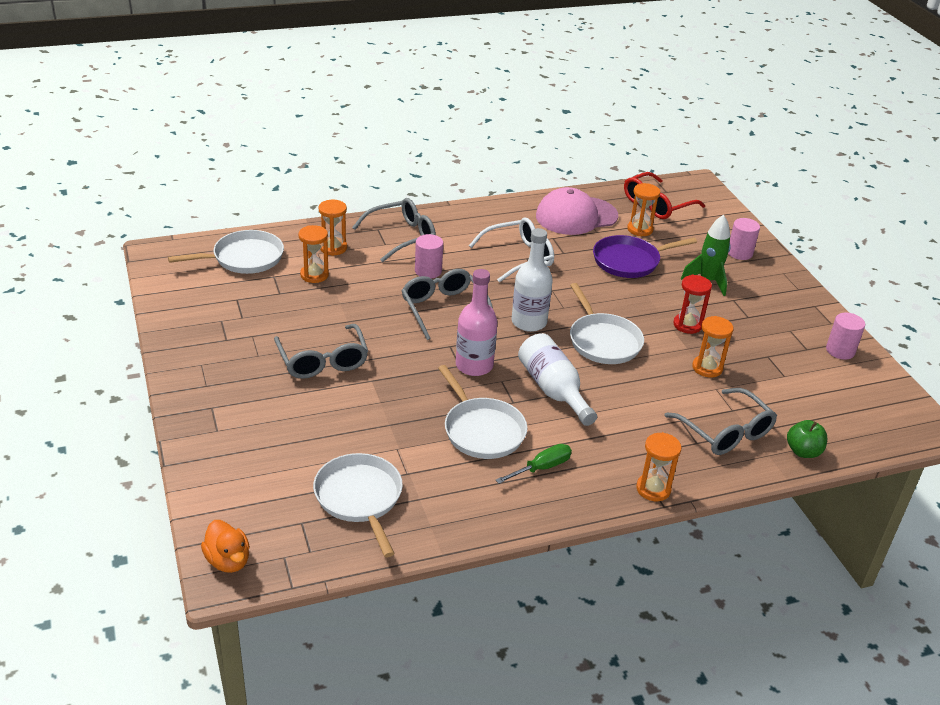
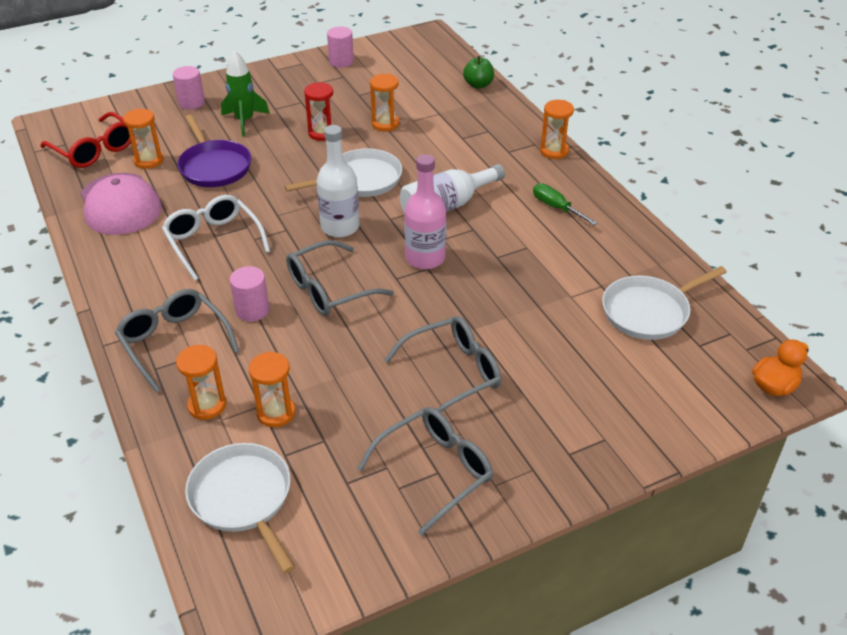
camera: 95 degrees left, 5 degrees up
(482, 430) = (522, 245): white pan -> none
(726, 432) = (469, 117): grey glasses -> grey glasses (435, 471)

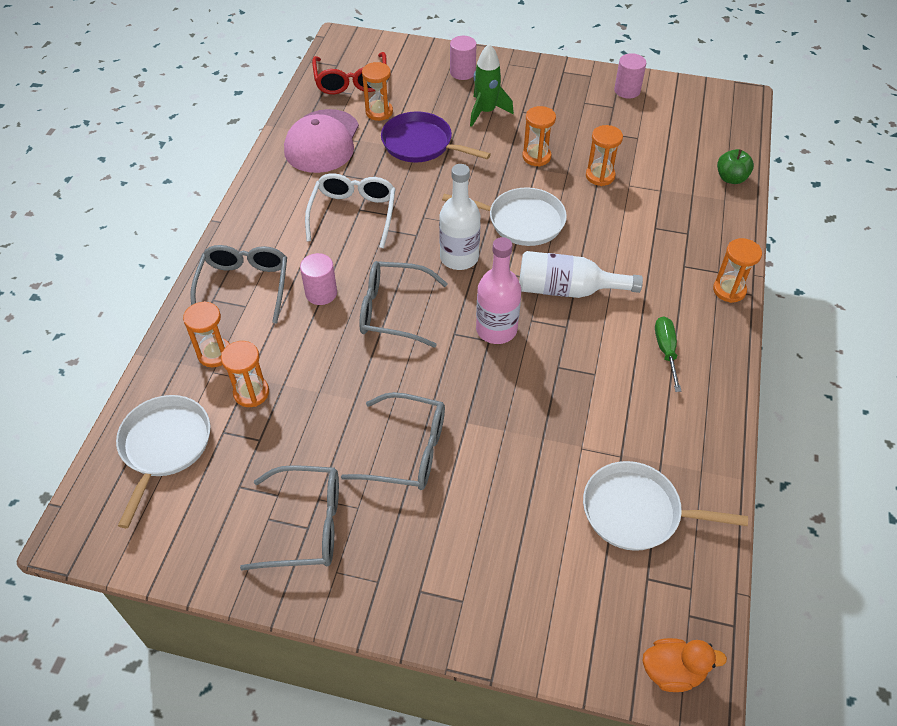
camera: 40 degrees right, 10 degrees up
(214, 167) = (420, 144): purple pan -> purple pan turned 105 degrees clockwise
(322, 133) = (536, 157): red hourglass -> orange hourglass

